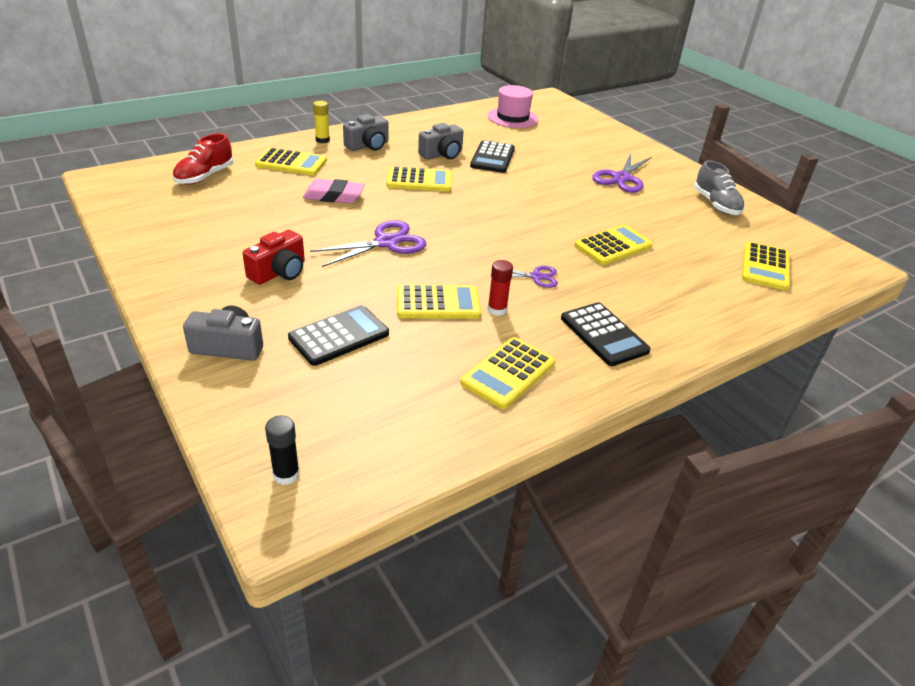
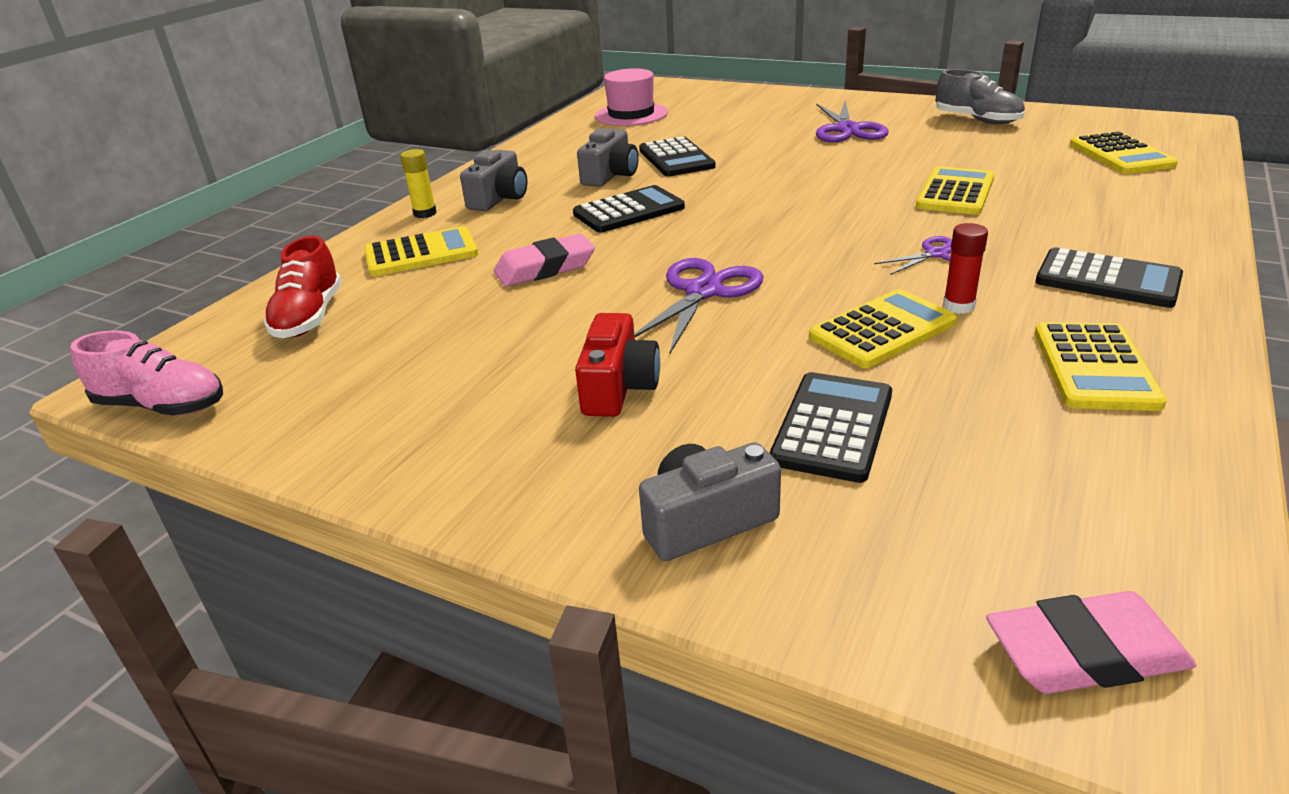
camera: 25 degrees left, 5 degrees down
(104, 194) = (162, 406): none -> pink shoe
(286, 474) = (1085, 653): black glue stick -> pink eraser
(419, 180) = (629, 211): yellow calculator -> black calculator

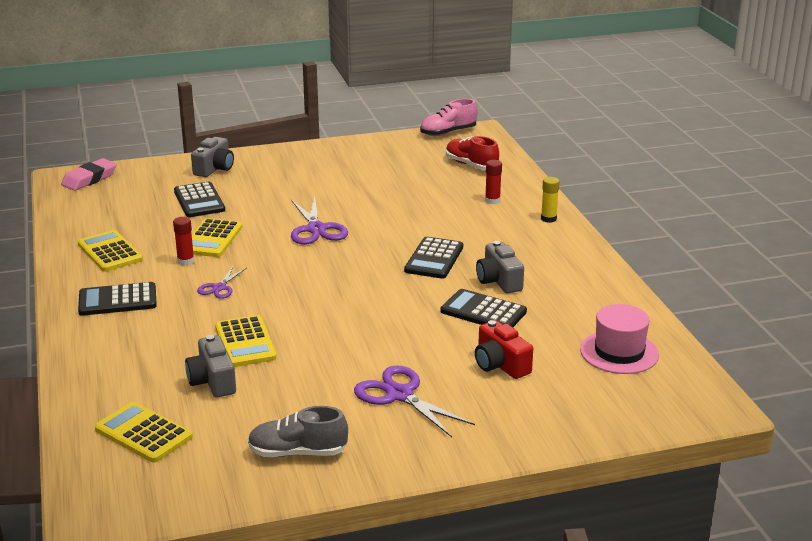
camera: 135 degrees right, 5 degrees down
(421, 253) = (492, 201): yellow calculator -> red glue stick
(499, 198) = (530, 241): grey camera -> grey camera (213, 381)
(545, 268) = (413, 215): pink eraser -> none
(618, 388) = (294, 186): red camera -> red camera (500, 365)

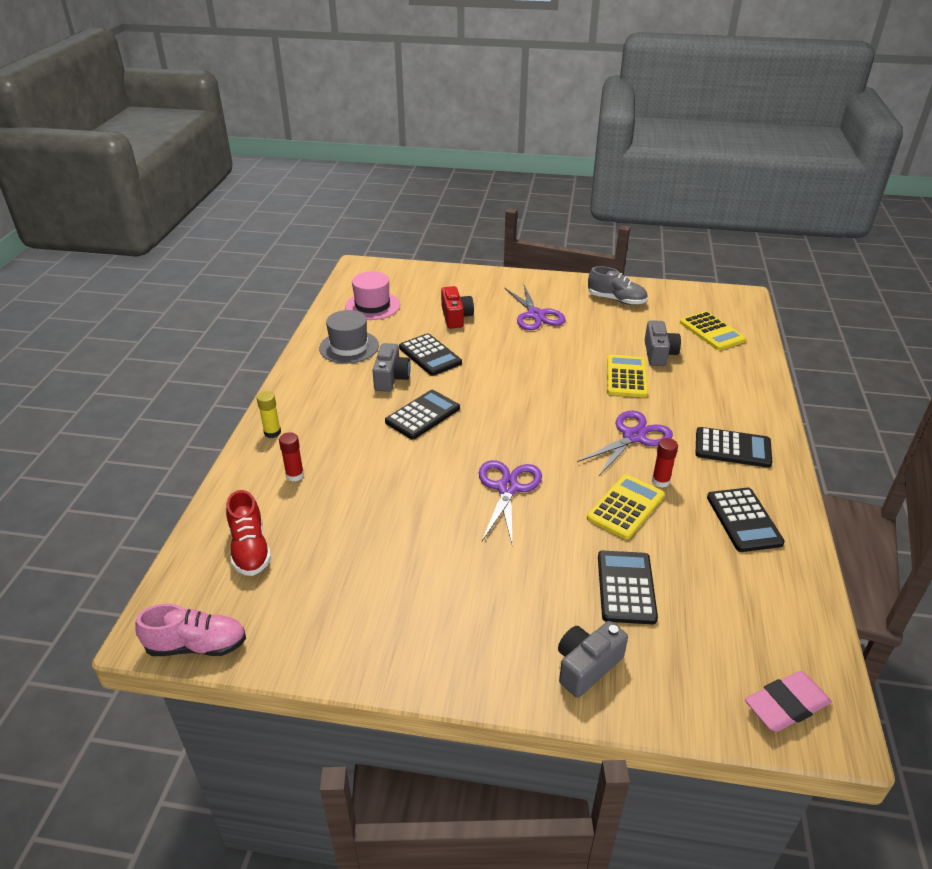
camera: 155 degrees left, 10 degrees up
(110, 252) = (744, 520): yellow calculator -> black calculator
(219, 288) = (634, 437): purple scissors -> purple scissors, size x1.74
(580, 299) = (349, 347): none -> grey hat

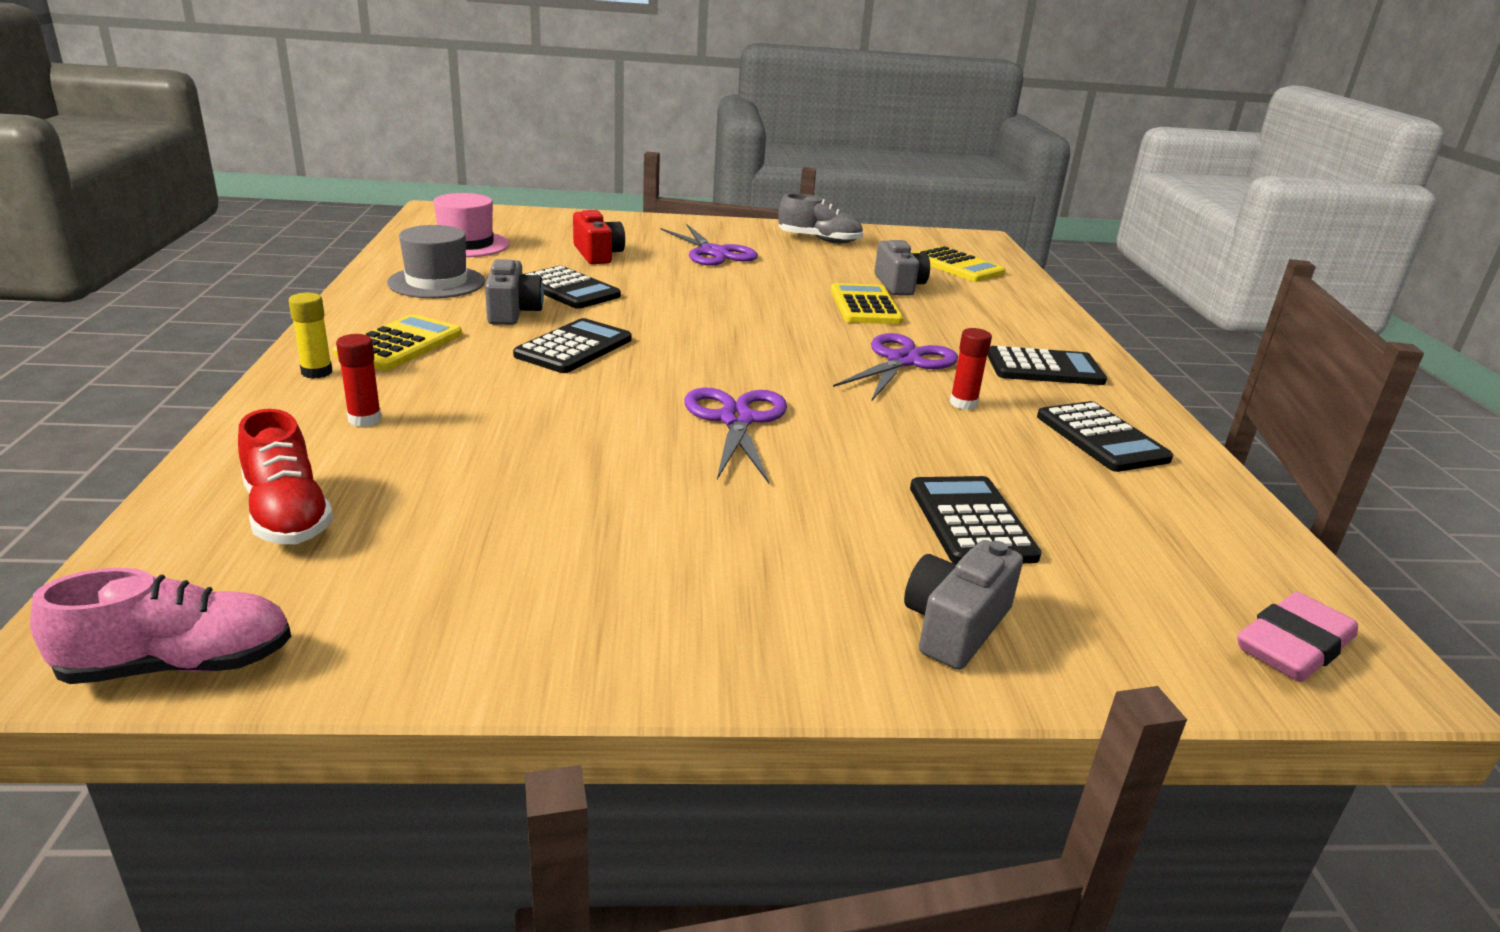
camera: 15 degrees left, 10 degrees down
(625, 507) = (926, 432): yellow calculator -> yellow calculator (400, 344)

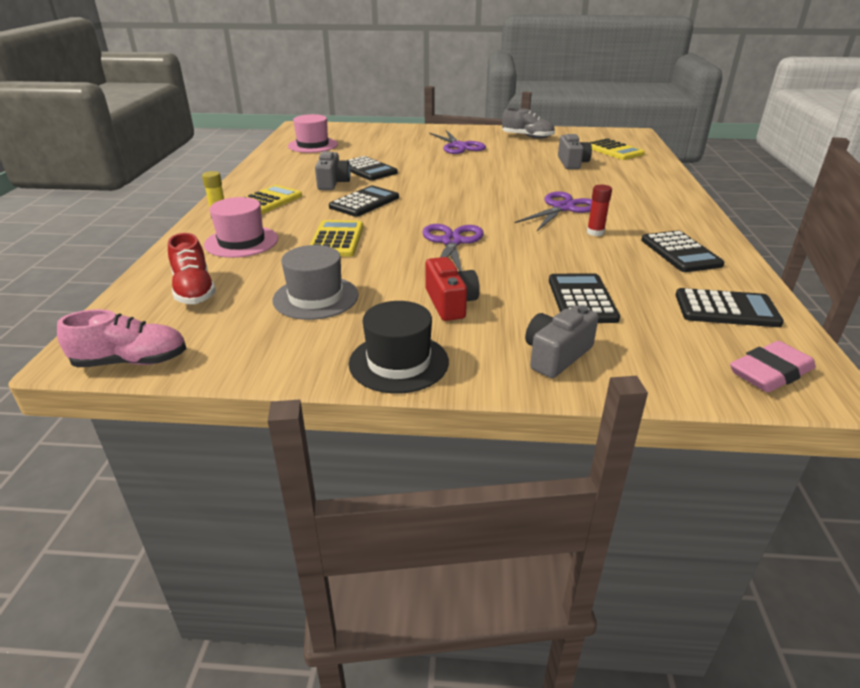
camera: 10 degrees right, 5 degrees up
(365, 419) = (241, 242): red glue stick -> pink hat
(436, 282) = (292, 167): grey hat -> grey hat (315, 297)
(597, 254) = (388, 149): red camera -> red camera (450, 303)
(690, 648) = (398, 362): none -> black hat
(865, 306) = (547, 176): yellow calculator -> yellow calculator (336, 240)
(1044, 368) = (654, 211): black calculator -> black calculator (726, 309)

